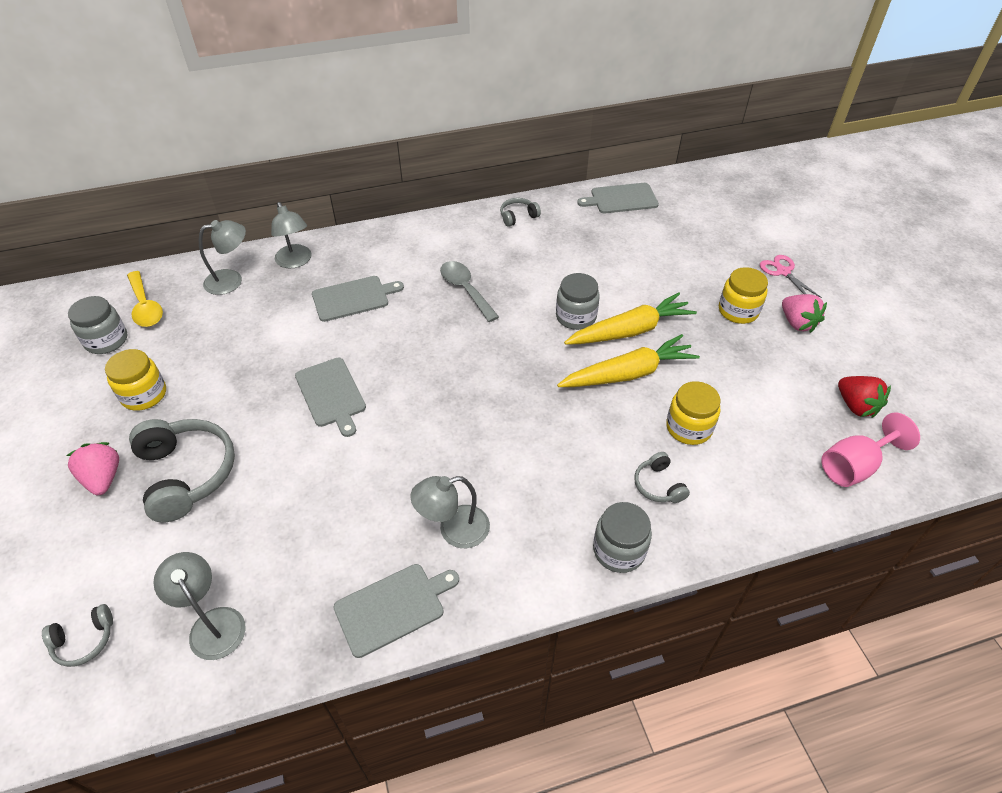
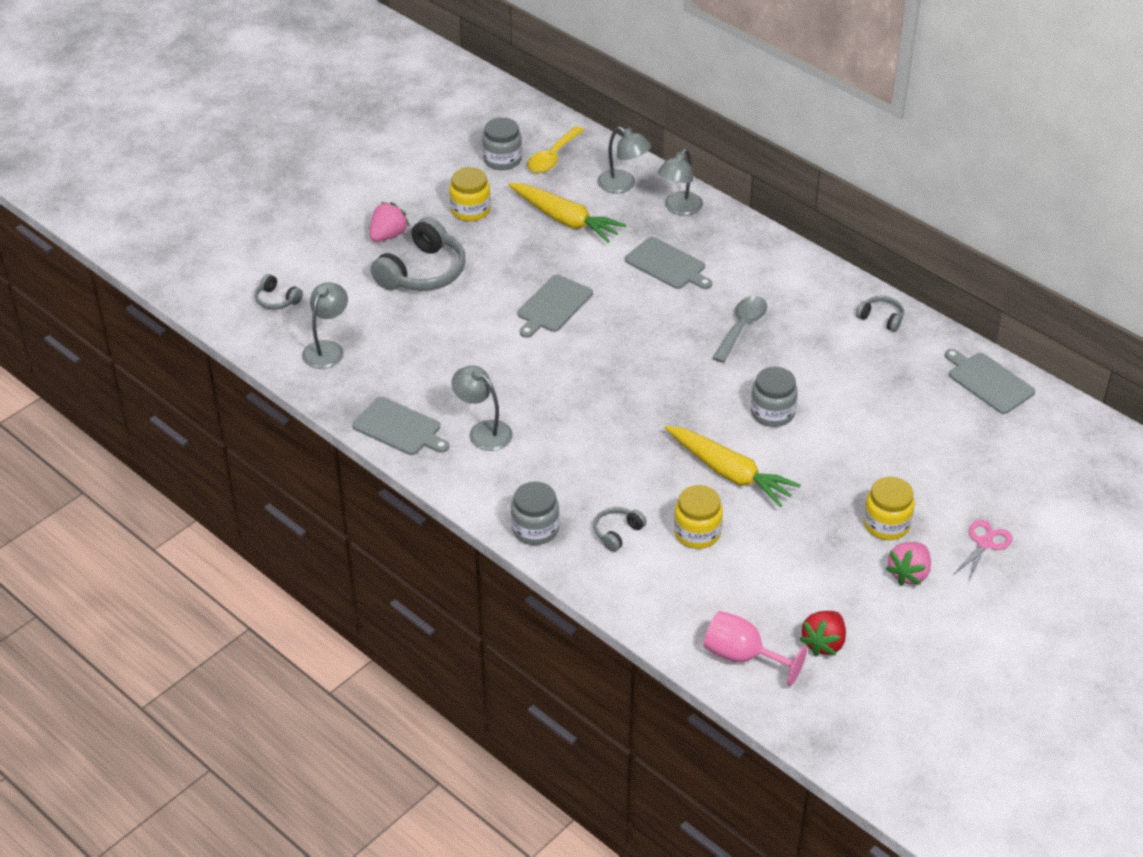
camera: 60 degrees right, 5 degrees down
(630, 330) = (787, 456): yellow carrot -> yellow carrot (565, 220)

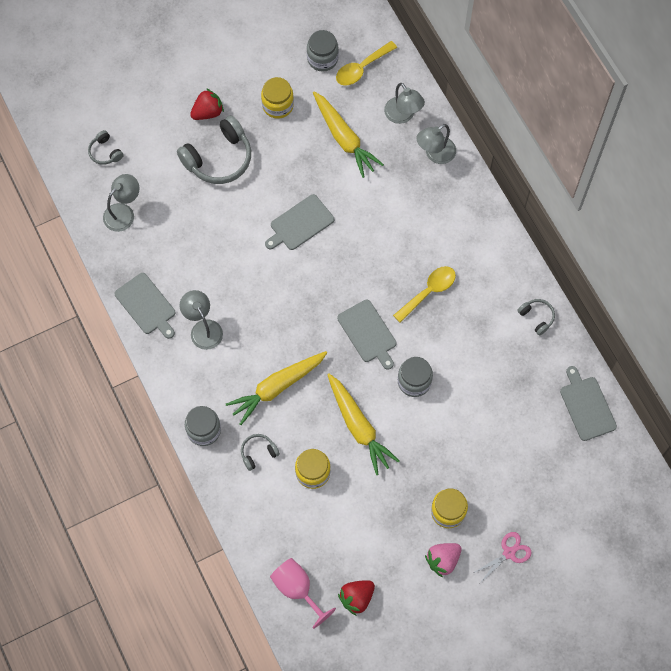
camera: 20 degrees right, 25 degrees up
(388, 235) = (208, 112): pink strawberry -> red strawberry
(606, 463) = (277, 387): none -> yellow carrot
(667, 265) = (401, 210): grey cutting board -> grey cutting board (368, 333)
(741, 327) = (428, 292): grey spoon -> yellow spoon

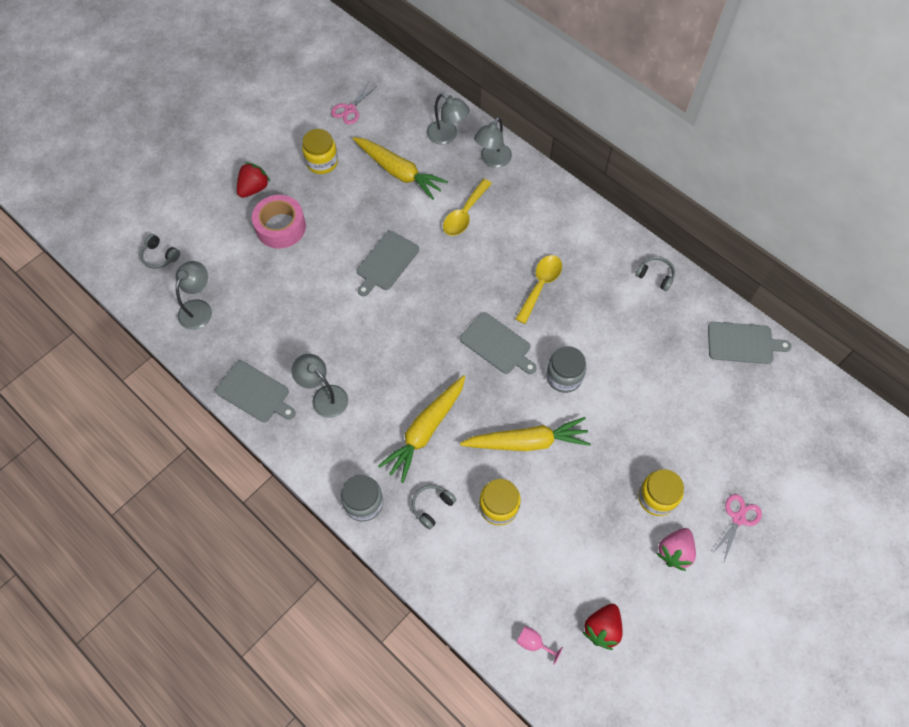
camera: 20 degrees left, 5 degrees down
(219, 158) = (281, 227): grey headphones -> pink tape
(297, 589) = (533, 643): pink goblet -> pink goblet, size x0.53
(322, 59) = (350, 109): grey jar -> pink scissors
(359, 427) = (527, 442): yellow carrot -> yellow carrot turned 45 degrees counterclockwise
(361, 68) = (391, 107): yellow spoon -> yellow spoon (464, 214)
(587, 406) = (743, 343): grey cutting board -> grey cutting board turned 135 degrees clockwise

